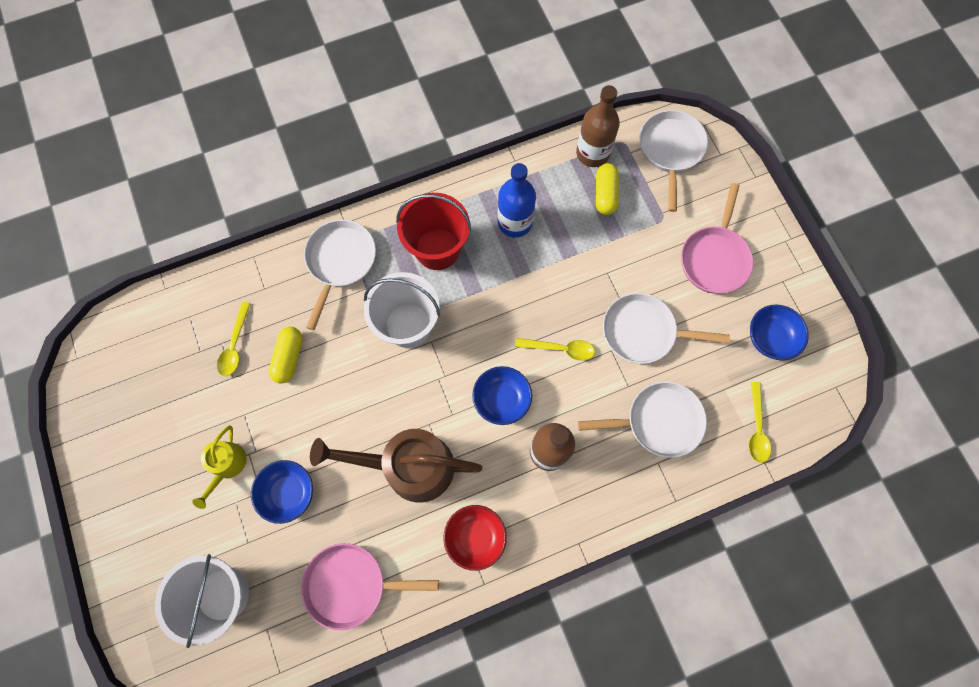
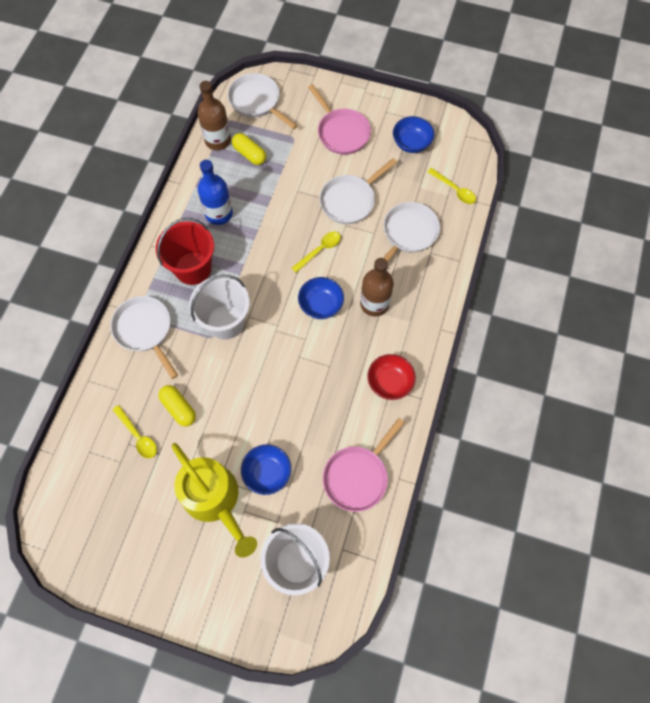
camera: 50 degrees left, 5 degrees down
(227, 465) = (215, 499): yellow watering can -> yellow watering can, size x1.93
(409, 466) = (315, 387): brown watering can -> none

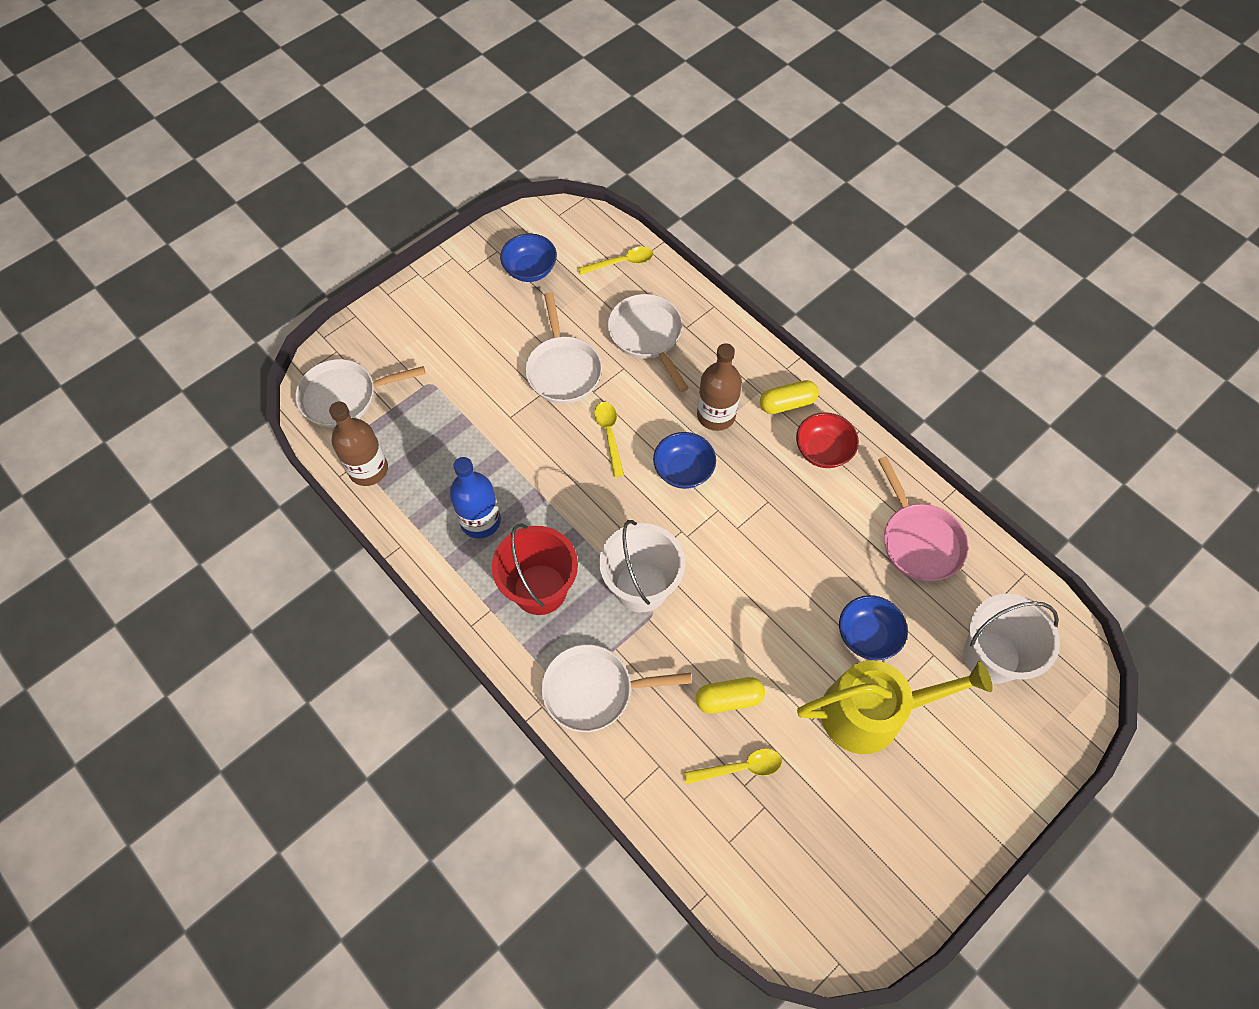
camera: 60 degrees left, 5 degrees down
(249, 154) = (417, 443): yellow capsule -> yellow capsule (787, 403)
(341, 132) = (461, 330): pink pan -> none

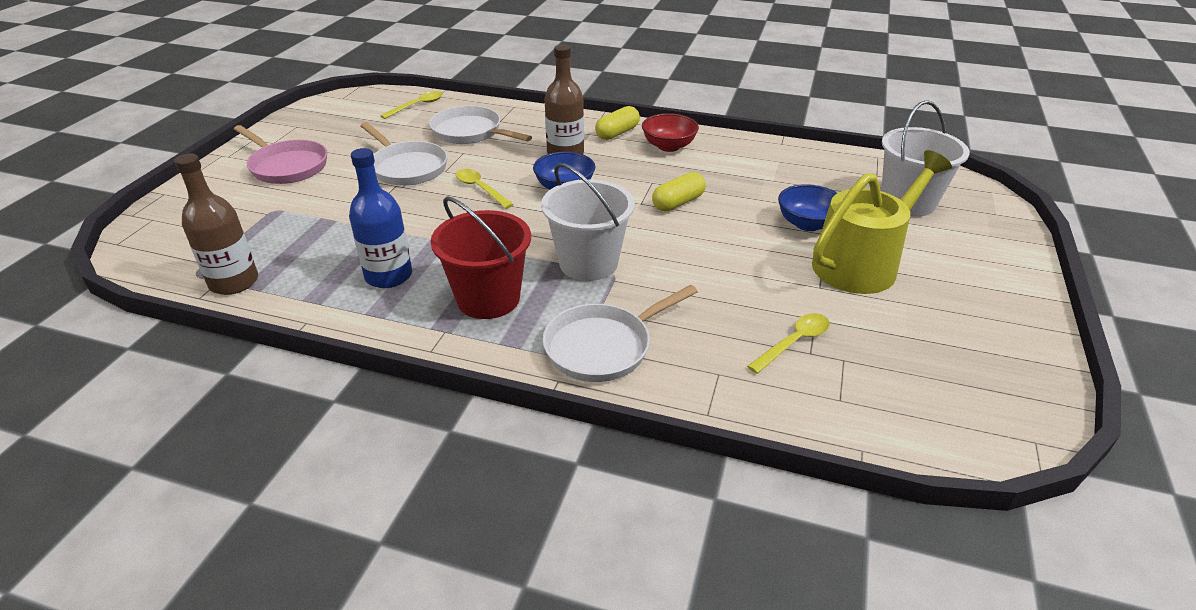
camera: 30 degrees left, 25 degrees down
(344, 396) = (177, 244): white pan -> none
(530, 270) = (336, 128): blue bowl -> none
(728, 699) = (736, 302): yellow capsule -> yellow capsule (678, 203)
(919, 541) = (788, 165): pink pan -> pink pan (287, 166)

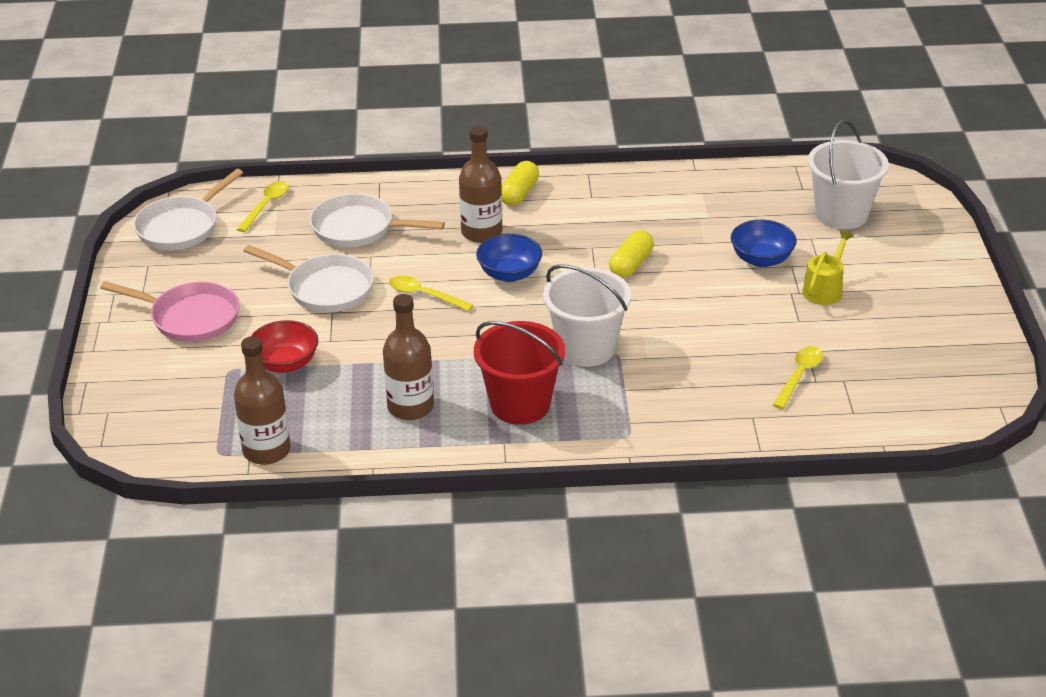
camera: 20 degrees left, 0 degrees up
(389, 276) = (410, 407): blue bottle -> brown bottle
(603, 346) = (648, 420): white pan -> white pan (181, 227)
(668, 146) = (583, 199): red bowl -> red bowl (285, 363)
(861, 264) = (824, 289): yellow watering can -> yellow watering can, size x0.52

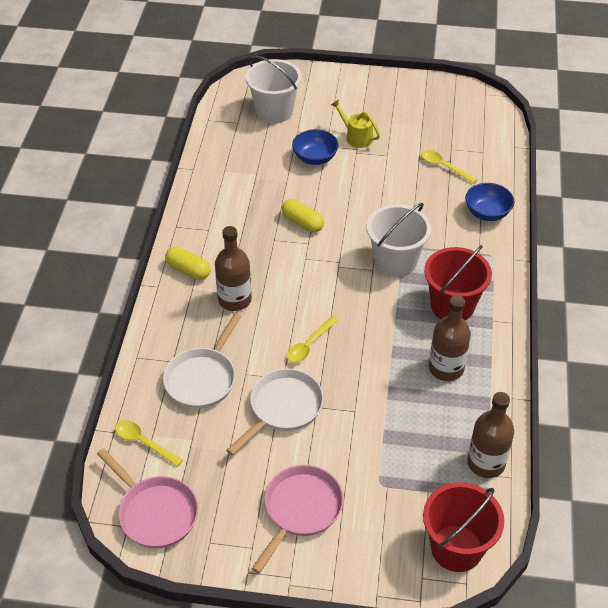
camera: 80 degrees left, 10 degrees up
(146, 435) = (456, 548): none -> red bucket
(181, 227) = (155, 512): white pan -> pink pan
(285, 363) = (379, 443): red bowl -> none
(509, 274) = (295, 290): blue bowl -> blue bowl (487, 213)

